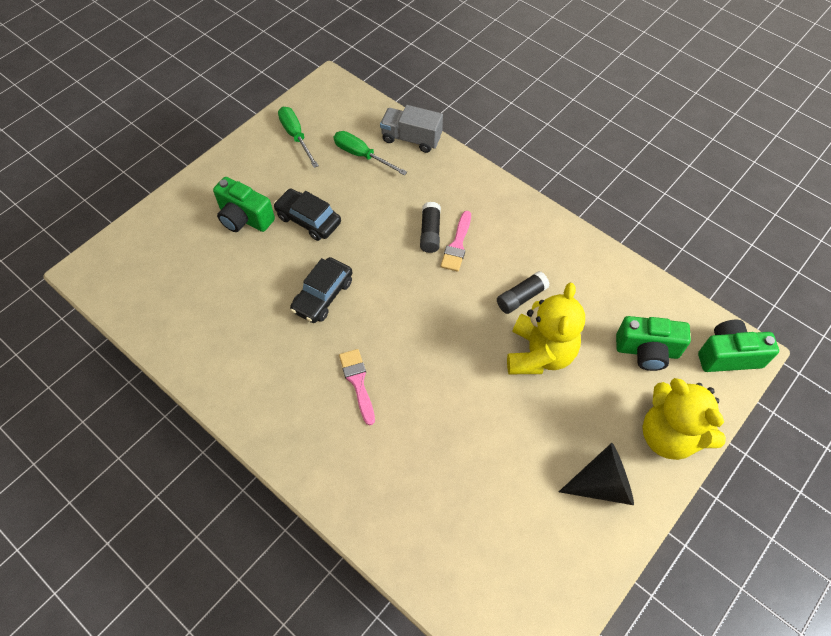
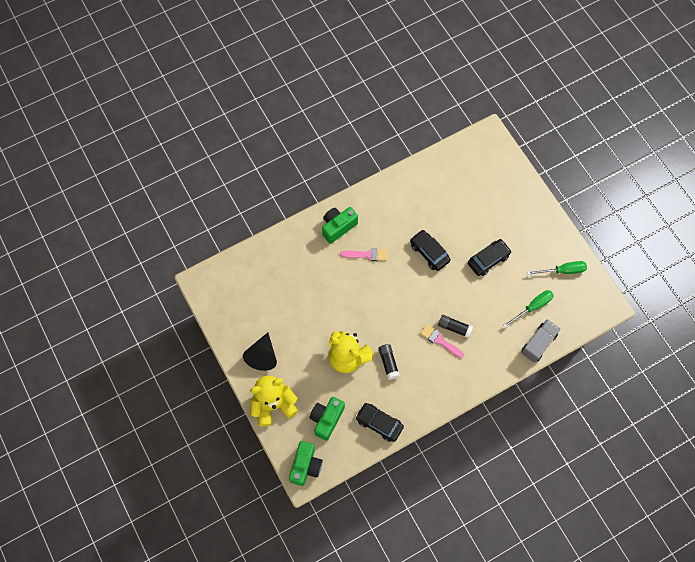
camera: 110 degrees right, 10 degrees up
(244, 218) = (501, 224): green camera -> green camera (338, 227)
(614, 282) = (379, 423): none -> black car

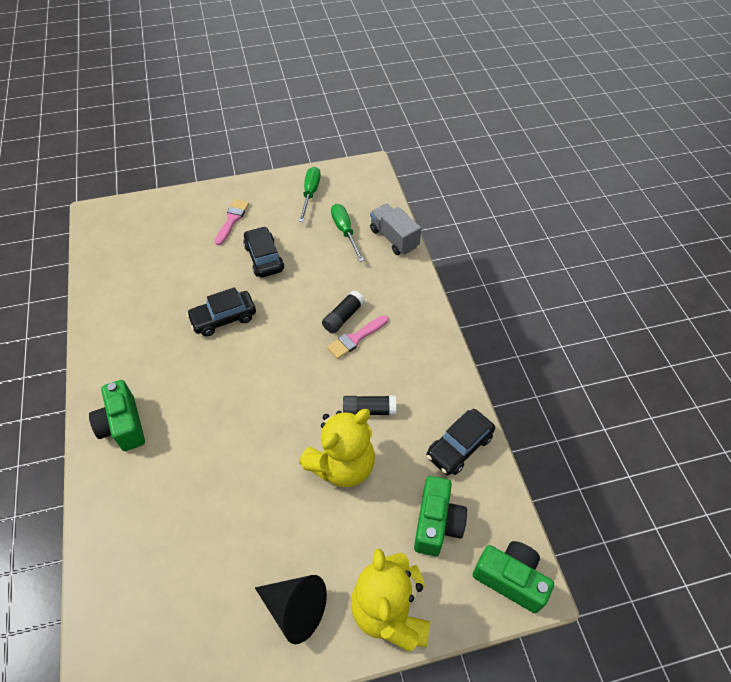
camera: 75 degrees left, 15 degrees down
(326, 419) = (436, 523): green camera -> green camera turned 120 degrees counterclockwise
(367, 255) = (189, 396): pink brush -> pink brush (232, 220)

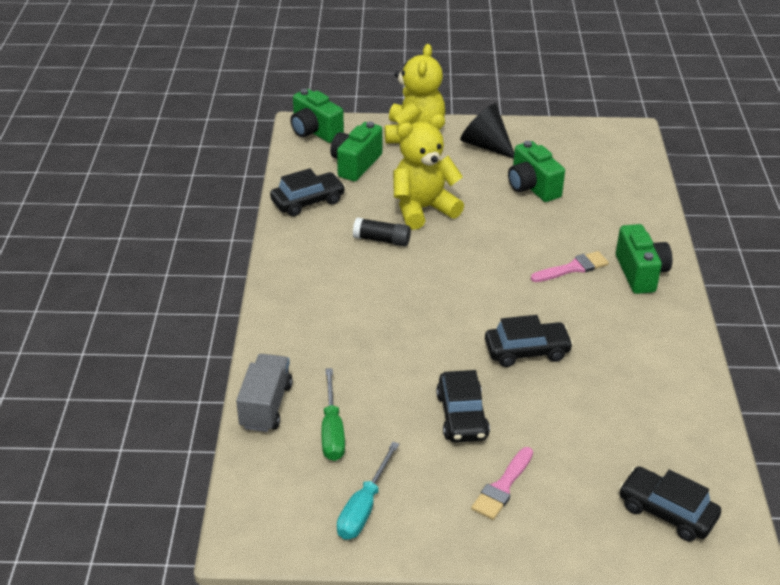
camera: 165 degrees left, 15 degrees down
(133, 225) = (666, 512): none -> black car
(231, 535) = (532, 187): none -> green camera
(310, 194) = (364, 507): green screwdriver -> turquoise screwdriver
(343, 317) = (377, 324): black glue stick -> none
(355, 338) = (370, 300): pink brush -> pink brush (573, 268)
(394, 238) = (266, 406): grey truck -> grey truck turned 150 degrees counterclockwise

